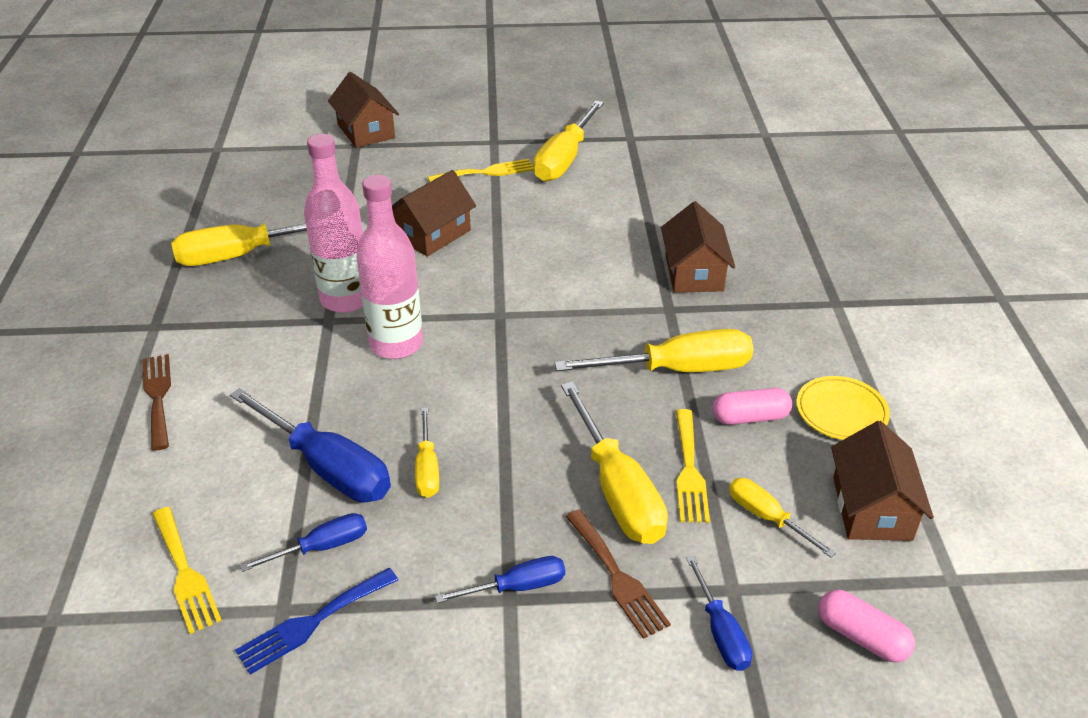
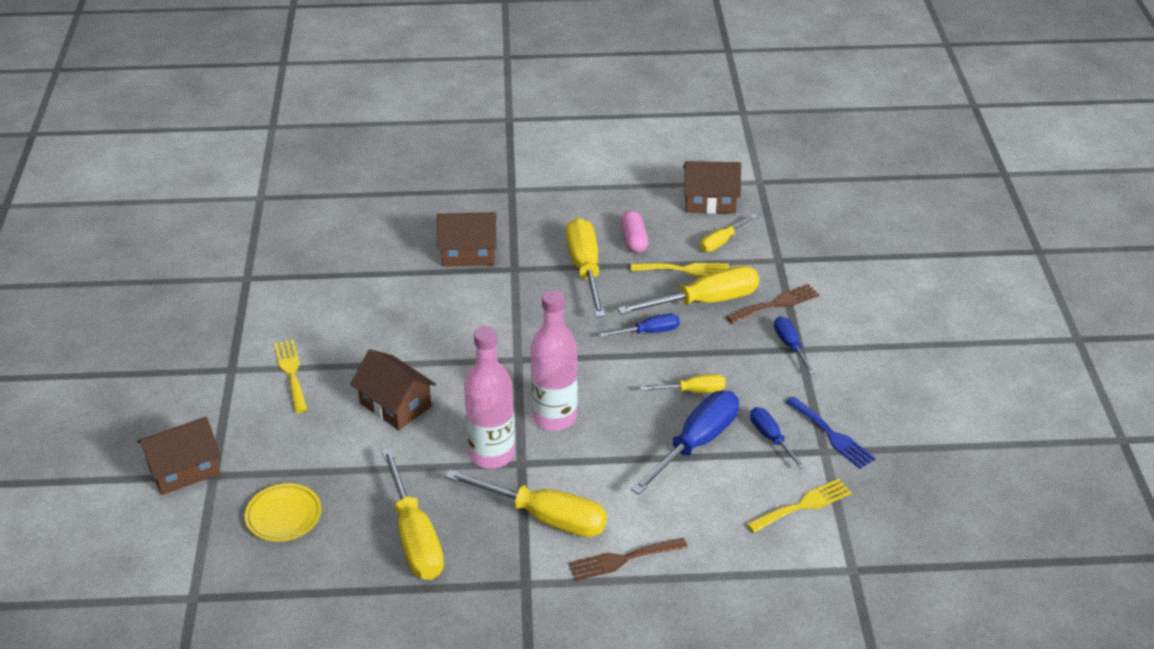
camera: 90 degrees left, 0 degrees up
(564, 159) = (278, 320): yellow screwdriver -> yellow screwdriver (545, 517)
(720, 631) = (809, 266): blue screwdriver -> blue screwdriver (649, 332)
(841, 412) = (627, 202): yellow plate -> yellow plate (283, 516)
(861, 636) = (803, 217): pink capsule -> none

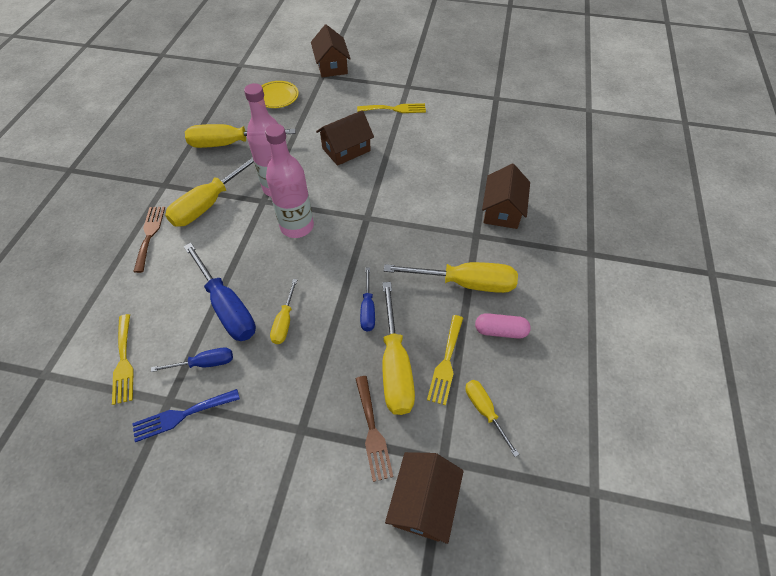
camera: 105 degrees right, 15 degrees up
(710, 201) = (558, 421): brown house -> brown house (423, 502)
(790, 345) = (309, 422): blue screwdriver -> none

